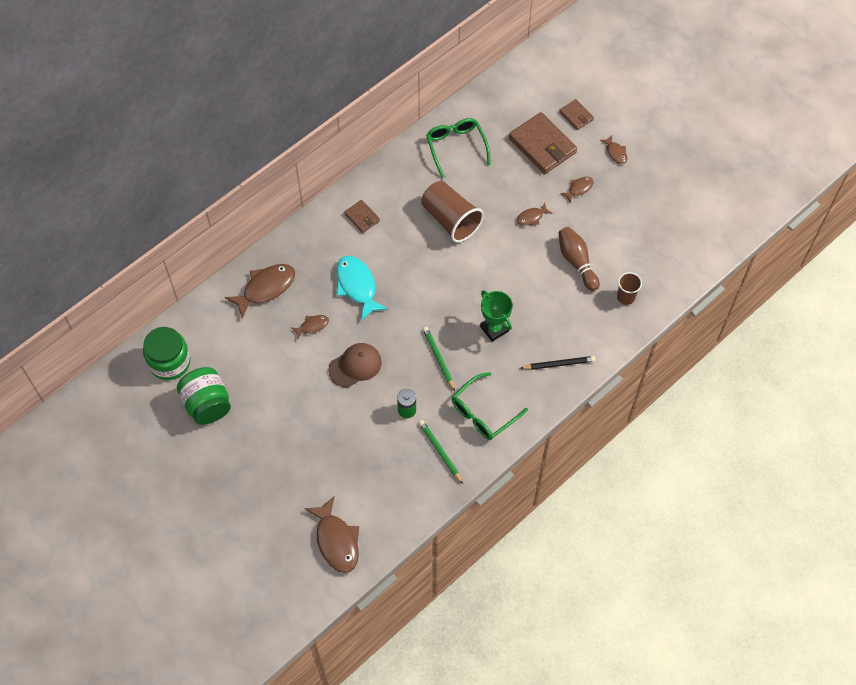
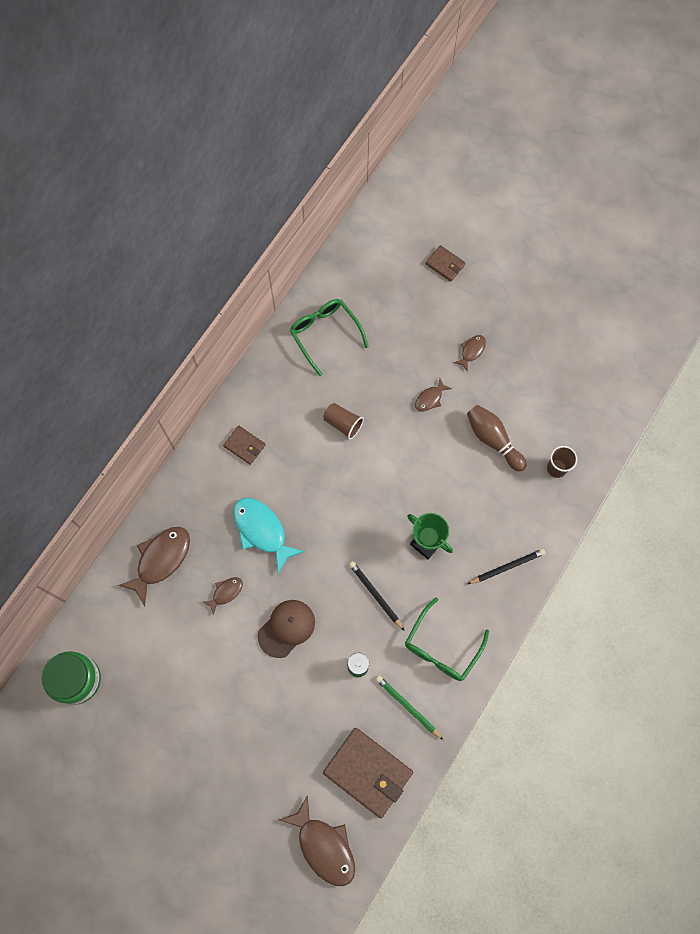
camera: 15 degrees left, 10 degrees up
(207, 404) = (134, 720): green jar -> none
(438, 358) = (375, 595): green pencil -> black pencil
(450, 220) = (343, 423): brown cup -> brown cup, size x0.55
(542, 145) = (418, 309): brown wallet -> brown wallet (368, 772)
(615, 152) = (499, 298): brown fish -> none

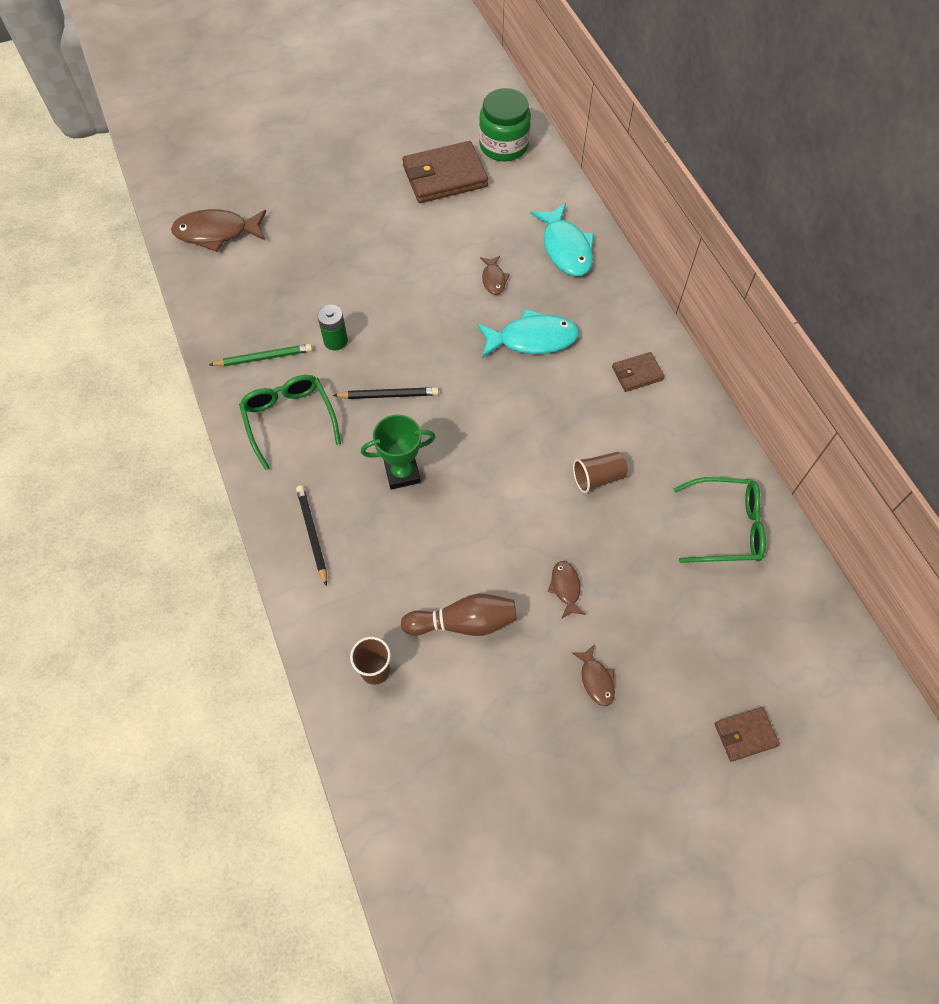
camera: 125 degrees right, 10 degrees down
(161, 560) = (566, 248): brown fish -> turquoise fish
(286, 628) = (420, 306): brown cap -> none
(368, 772) = (241, 295): brown wallet -> brown wallet (445, 176)
(507, 567) = (312, 534): black pencil -> black pencil turned 150 degrees clockwise

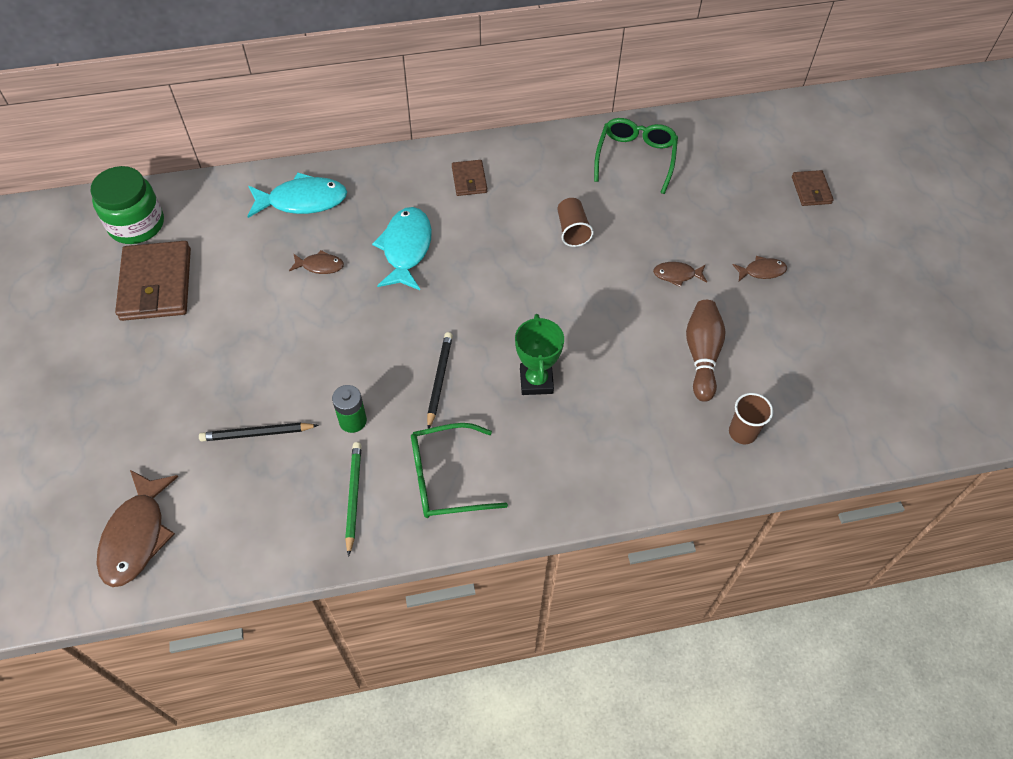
camera: 80 degrees left, 5 degrees down
(312, 534) = (591, 470): black pencil -> black pencil (257, 434)

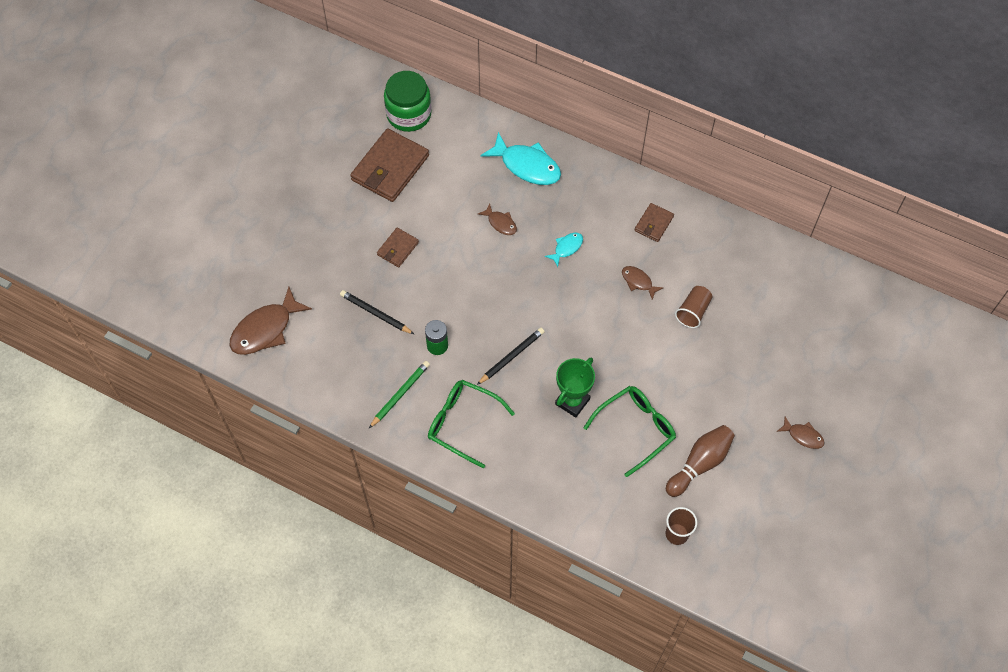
camera: 40 degrees right, 5 degrees up
(406, 248) = (566, 248): turquoise fish -> turquoise fish, size x0.52
(635, 158) = (792, 286): green glasses -> green glasses (636, 429)
(677, 275) = (737, 395): brown fish -> brown fish (638, 282)
(811, 190) = (906, 402): brown wallet -> brown wallet (398, 249)

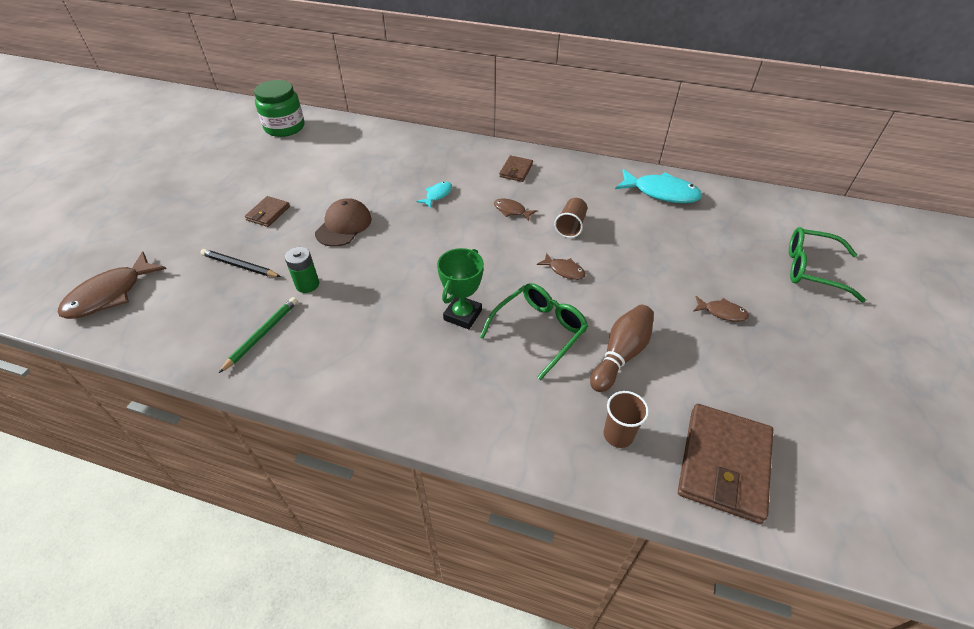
camera: 10 degrees left, 15 degrees down
(390, 168) = (265, 160): brown wallet -> brown wallet (723, 464)
(462, 423) = (336, 353): green glasses -> green glasses (811, 269)
(471, 277) = (344, 225): none -> brown cap
(500, 223) = (371, 185): brown fish -> brown fish (564, 270)
(511, 356) = (390, 284): black pencil -> none
(527, 166) = (393, 147): turquoise fish -> turquoise fish (661, 193)

